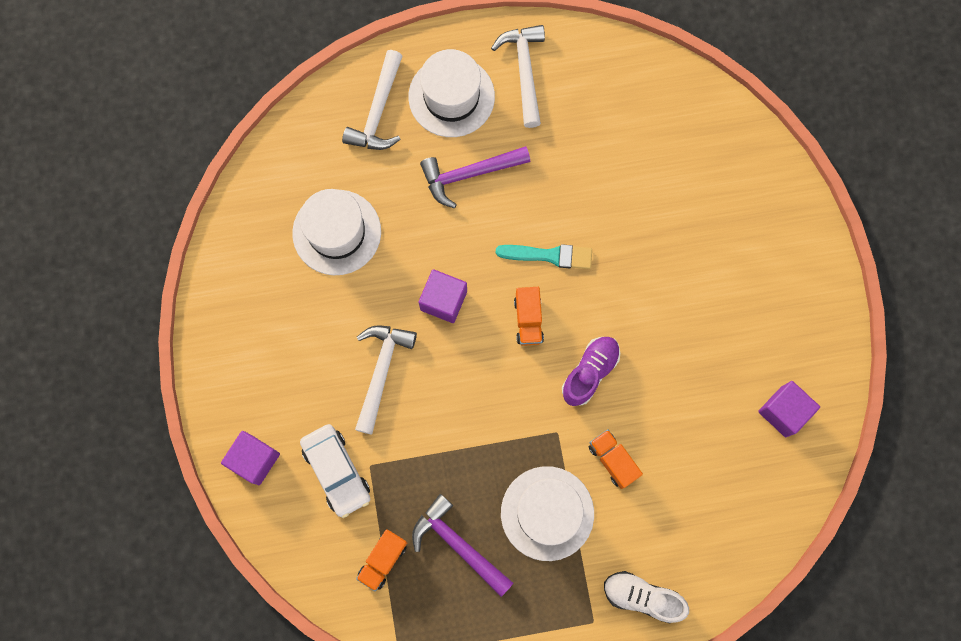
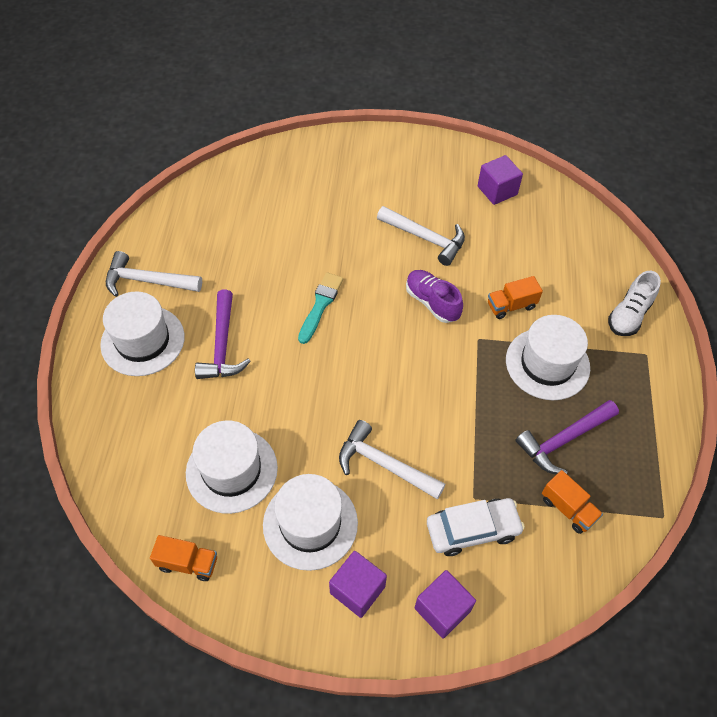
camera: 75 degrees left, 20 degrees down
(303, 320) = (310, 523): none -> white hat
(378, 111) = (127, 403): white hammer -> white hammer (425, 238)
(443, 300) = (332, 395): purple cube -> purple cube (357, 590)
(528, 320) = (372, 334): orange truck -> orange truck (188, 563)

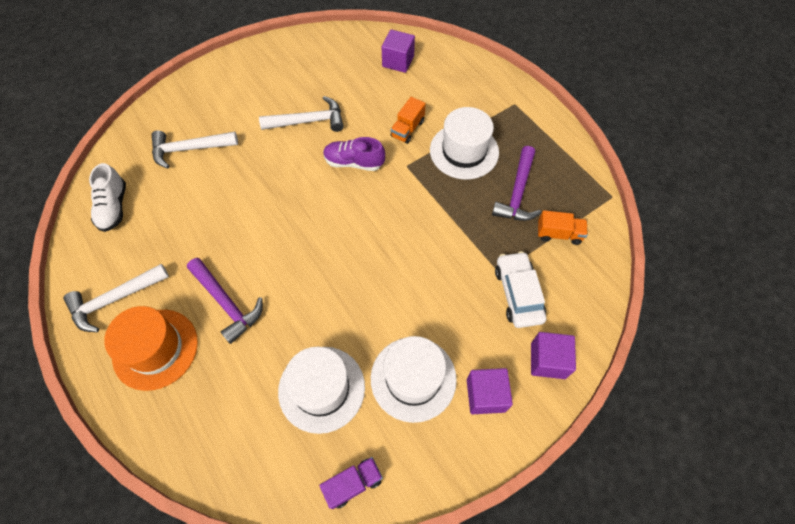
camera: 40 degrees left, 5 degrees up
(143, 340) = (155, 349): white hat -> orange hat
(188, 563) = (353, 483): orange truck -> purple truck
(320, 305) = (276, 219): turquoise brush -> none
(384, 465) = (424, 296): white hammer -> white hammer (190, 149)
(472, 530) = (518, 293): white car -> white car turned 45 degrees counterclockwise
(497, 190) = (327, 57): purple cube -> purple cube (398, 61)
(629, 315) = (483, 86): white shoe -> white shoe (114, 207)

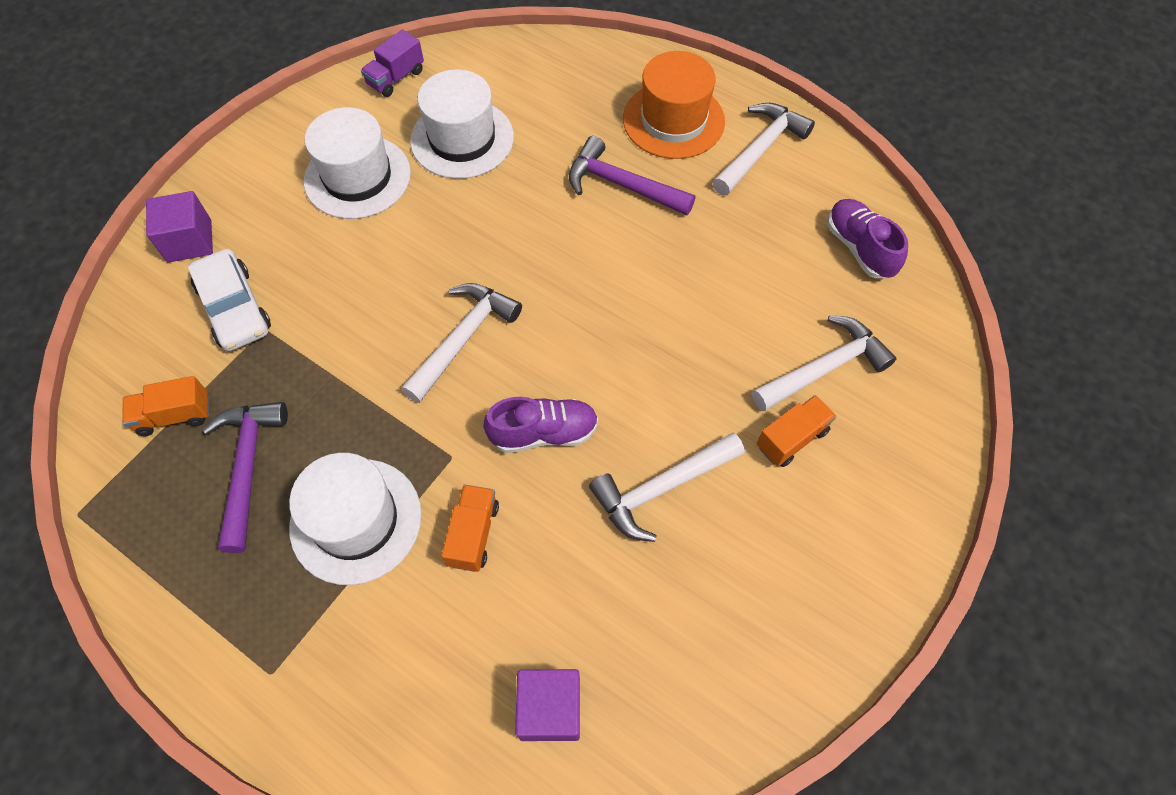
camera: 160 degrees right, 0 degrees up
(114, 207) = (859, 248): white shoe -> purple shoe
(232, 123) = (791, 438): none -> orange truck
(378, 227) = (463, 339): none -> white hammer
(485, 395) = (266, 185): purple cube -> none

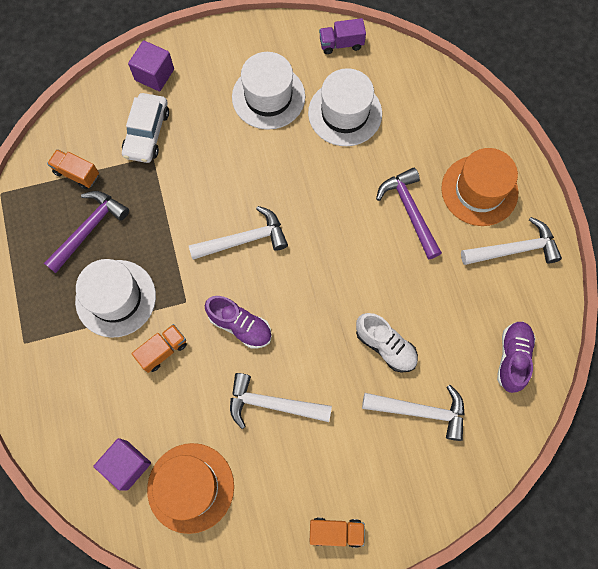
camera: 40 degrees right, 10 degrees up
(654, 665) = (190, 487): none -> orange hat
(725, 332) = (385, 346): none -> white shoe
(791, 438) = (364, 434): orange truck -> orange truck (336, 532)

